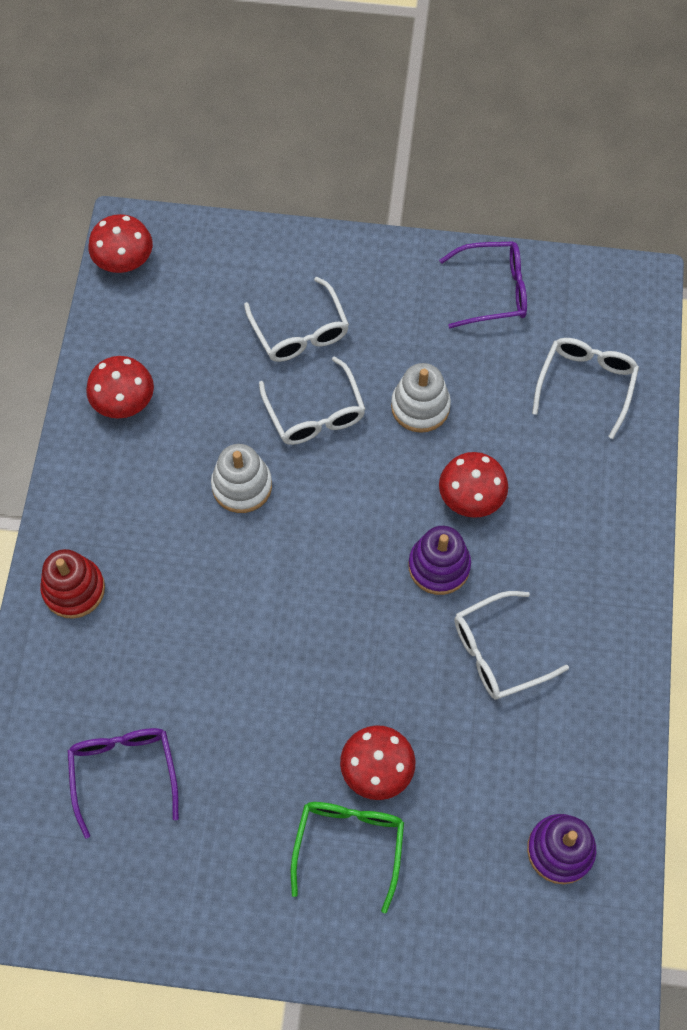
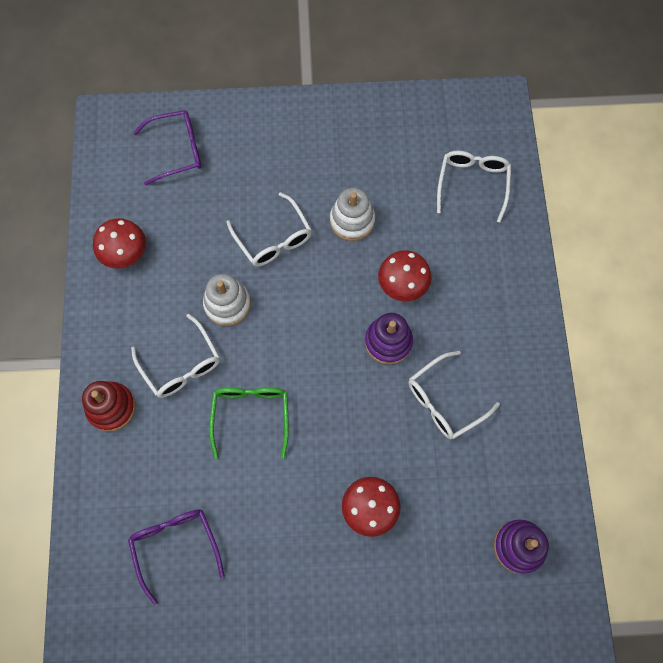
camera: 10 degrees left, 5 degrees up
(124, 260) = (106, 142): red mushroom -> none
(300, 332) = (251, 177): white glasses -> white glasses (181, 365)
(349, 845) = (359, 572): green glasses -> green glasses (251, 415)
(493, 291) = (391, 123): purple glasses -> purple glasses (177, 150)

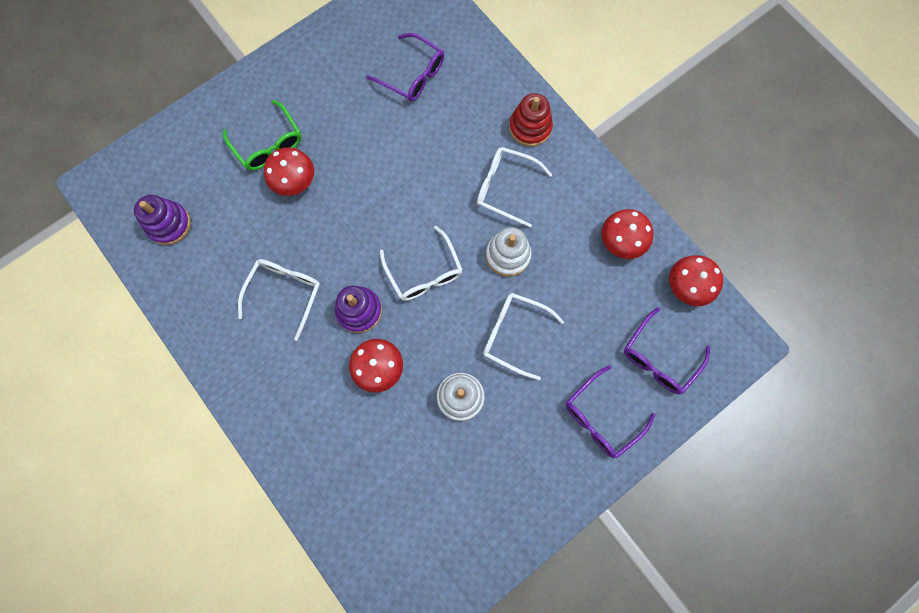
camera: 145 degrees right, 5 degrees up
(106, 185) = (687, 286): none -> red mushroom
(251, 415) = (425, 187): green glasses -> green glasses (268, 144)
(256, 140) = (601, 417): none -> purple glasses
(472, 184) = (377, 511): white glasses -> white glasses (424, 273)

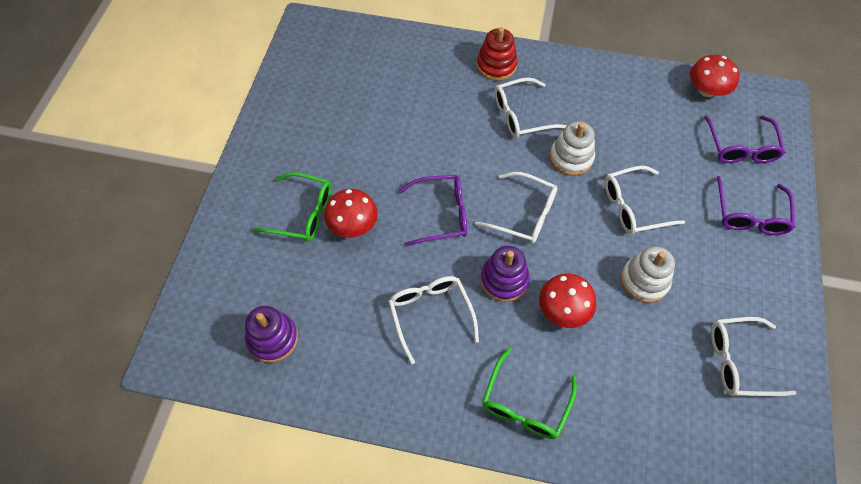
camera: 40 degrees left, 15 degrees down
(286, 410) = (525, 404): none -> green glasses
(413, 75) = (373, 88): purple glasses -> purple glasses (441, 214)
(465, 513) = (738, 361): none -> white glasses
(621, 241) = (635, 93): red mushroom -> none

